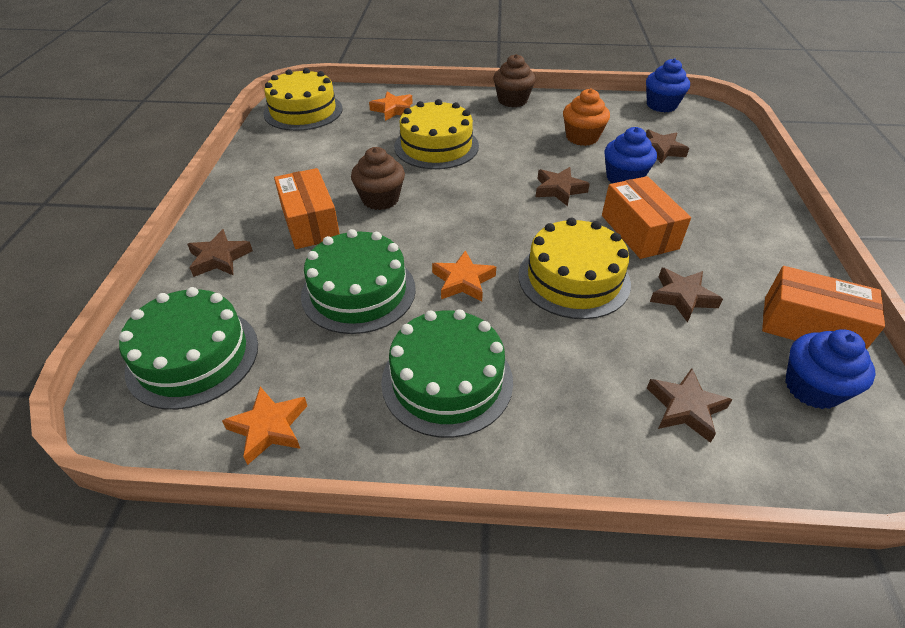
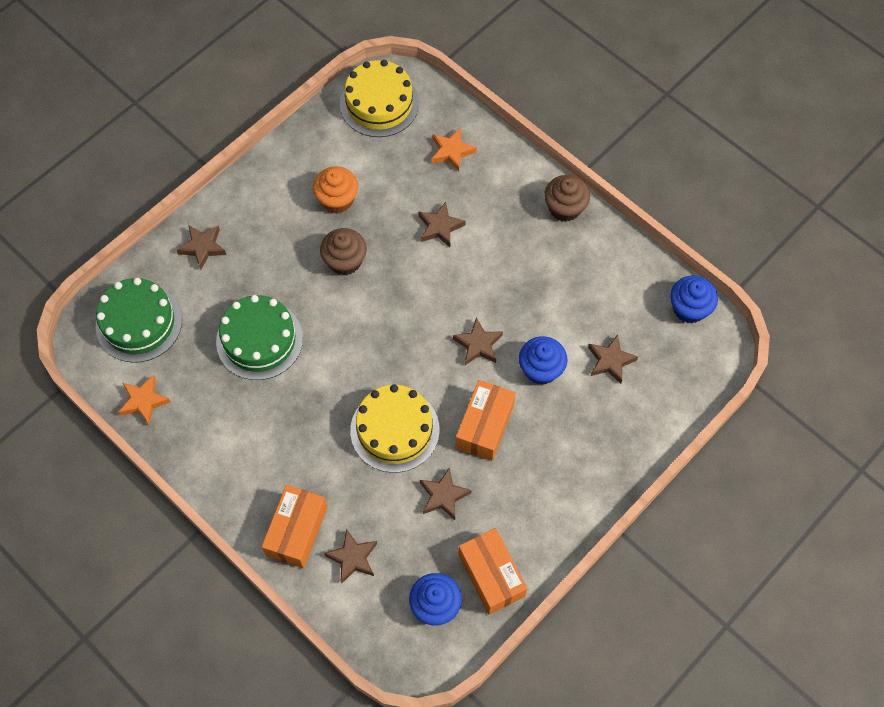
camera: 40 degrees right, 20 degrees up
(310, 223) = (280, 252): orange box -> orange box (297, 531)
(436, 146) = (440, 227): yellow cake -> brown star
(447, 380) = (250, 442): green cake -> none
(463, 281) = (326, 379): orange star -> none
(582, 137) = (566, 299): orange cupcake -> orange cupcake (337, 199)

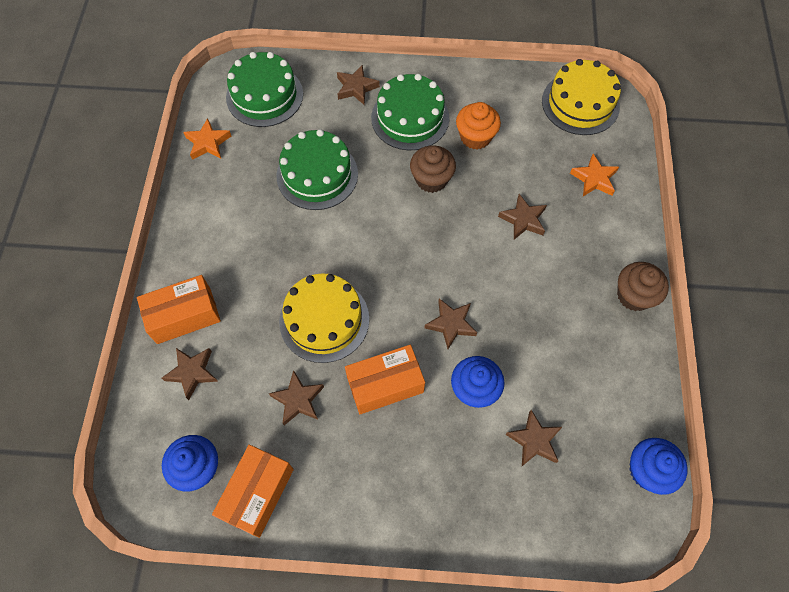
camera: 50 degrees right, 0 degrees up
(273, 231) = (410, 118): none -> green cake

